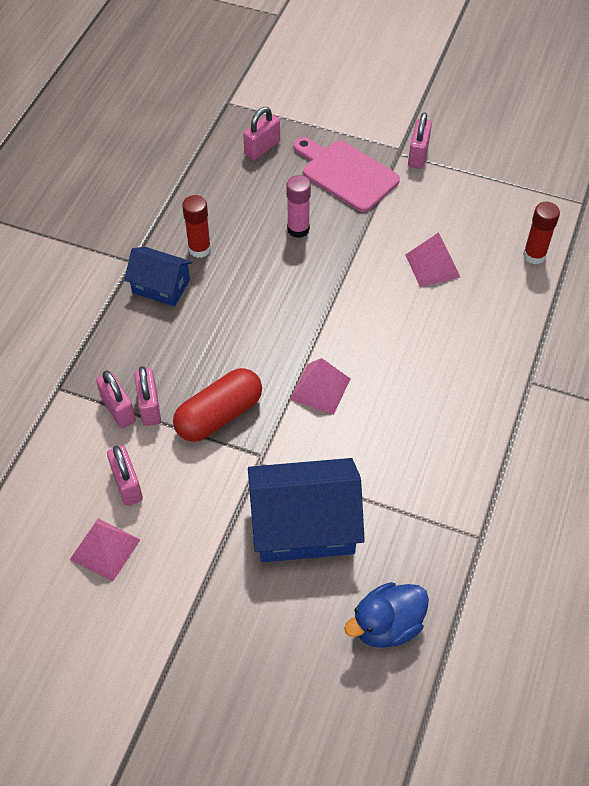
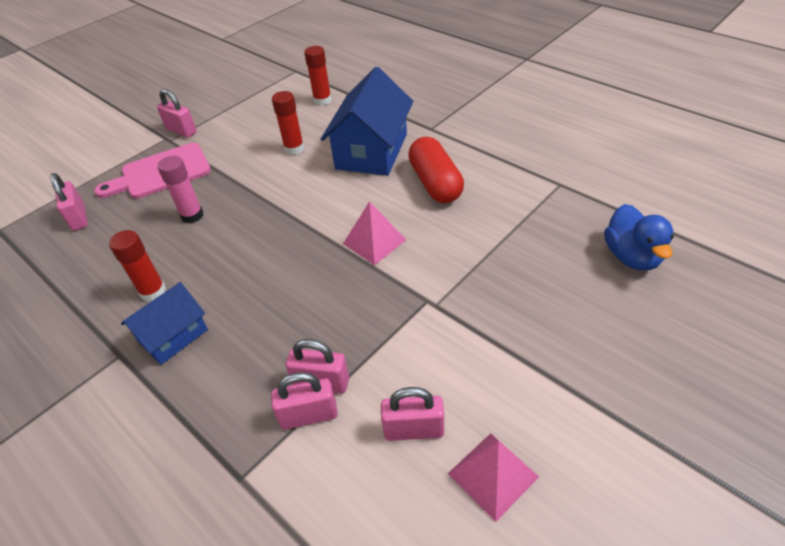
camera: 65 degrees left, 10 degrees down
(219, 415) = (364, 323): red capsule -> red capsule (435, 183)
(304, 525) = (516, 287): blue house -> blue house (372, 151)
(432, 266) = (294, 148): pink pyramid -> red glue stick

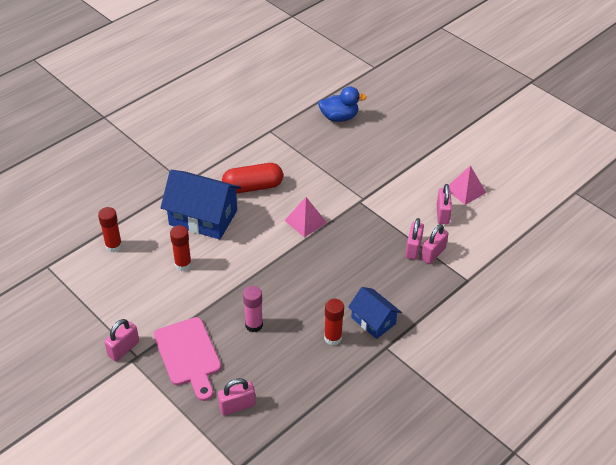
camera: 90 degrees left, 0 degrees up
(309, 415) = (433, 254): pink padlock -> pink padlock turned 45 degrees clockwise

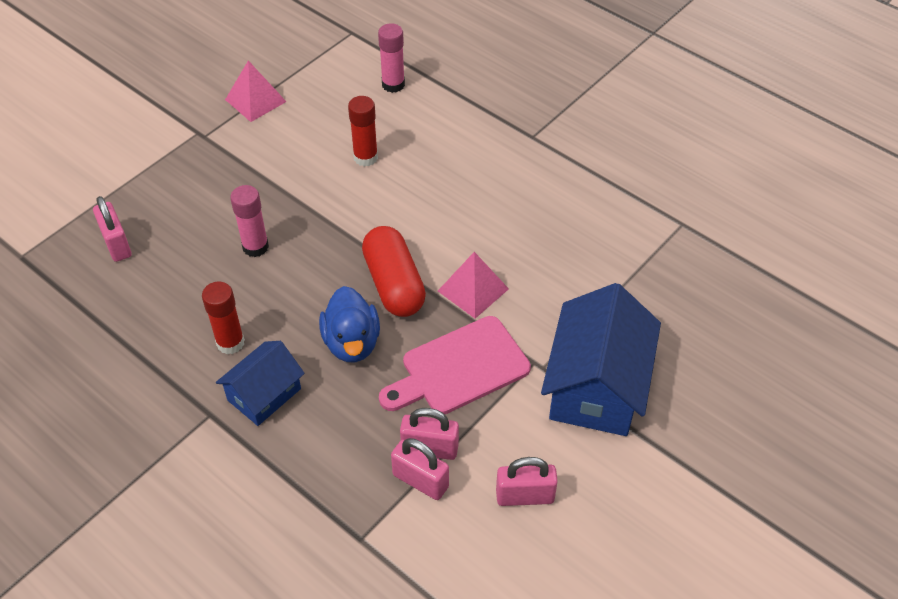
camera: 85 degrees right, 5 degrees up
(114, 246) = (393, 85): red glue stick -> pink glue stick
(123, 349) = (216, 122): pink padlock -> none
(188, 355) = (204, 184): pink cutting board -> pink cutting board (459, 368)
(203, 217) = (462, 166): blue house -> blue house (596, 386)
(253, 187) = (539, 216): red capsule -> red capsule (394, 284)
(339, 117) = (752, 318): blue duck -> blue duck (352, 343)
(465, 190) = (600, 538): pink pyramid -> pink pyramid (255, 100)

